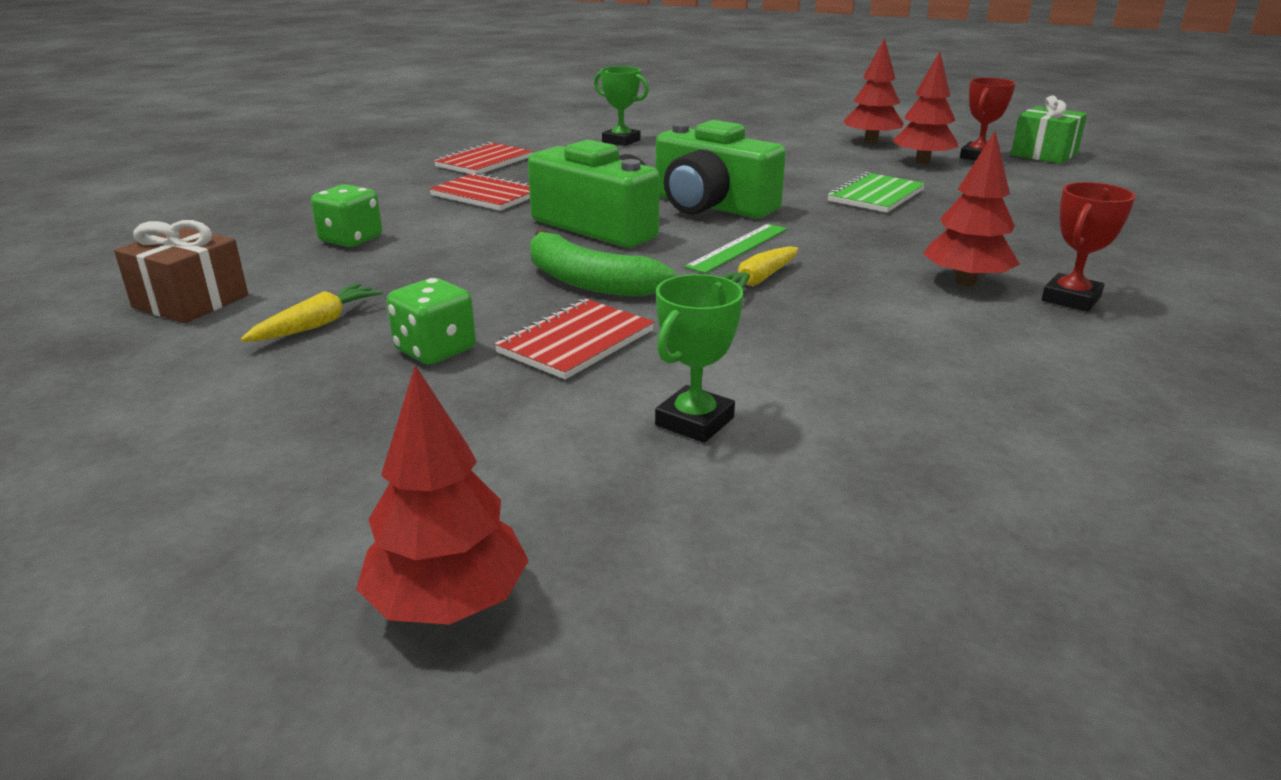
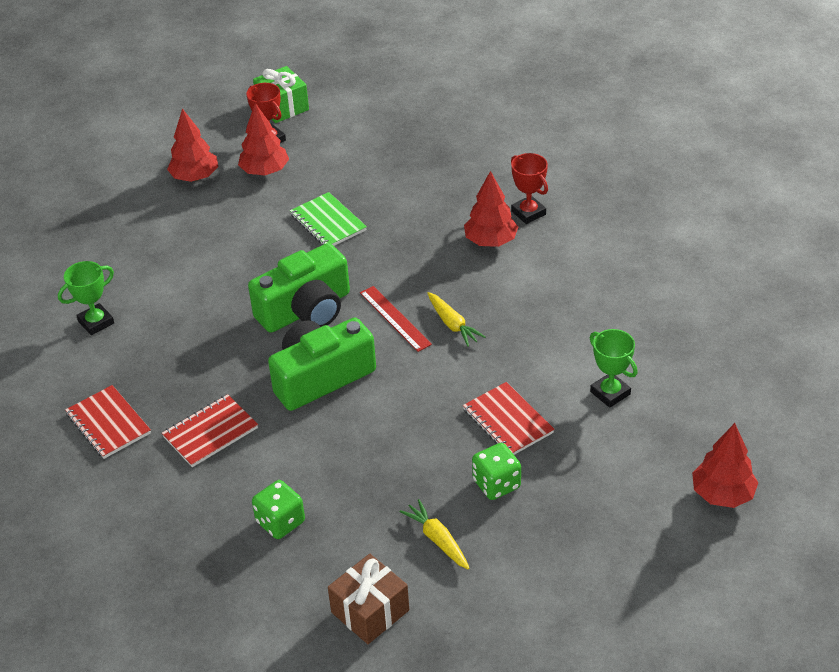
camera: 70 degrees left, 15 degrees up
(588, 281) = (422, 401): green banana -> none
(738, 247) = (395, 318): green ruler -> red ruler

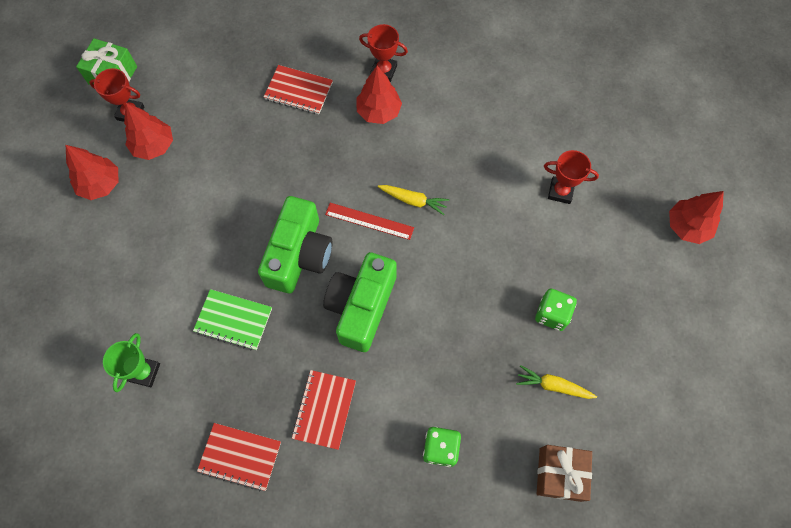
camera: 40 degrees left, 25 degrees up
(328, 222) = (246, 165): green notebook -> green notebook (233, 320)
(508, 421) = (517, 258): red notebook -> red notebook (298, 91)
(610, 393) = (560, 191): green trophy -> red trophy

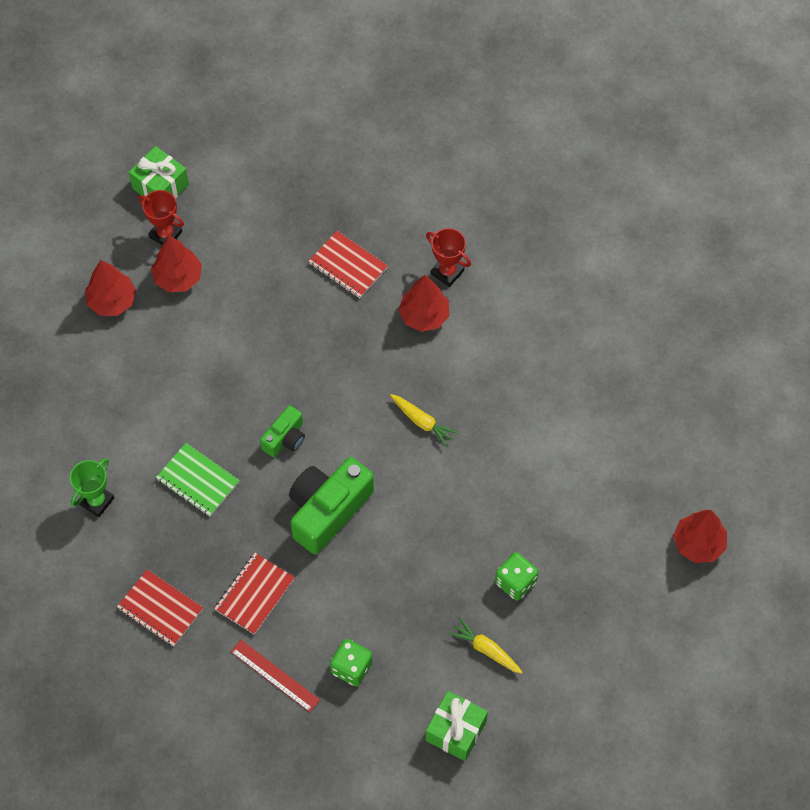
camera: 20 degrees right, 5 degrees down
(299, 254) = (285, 438): green camera -> green camera, size x0.54
(369, 221) = (369, 428): red ruler -> red ruler (275, 675)
(559, 474) = (456, 731): brown gift -> green gift
(560, 191) = (580, 463): red trophy -> none

